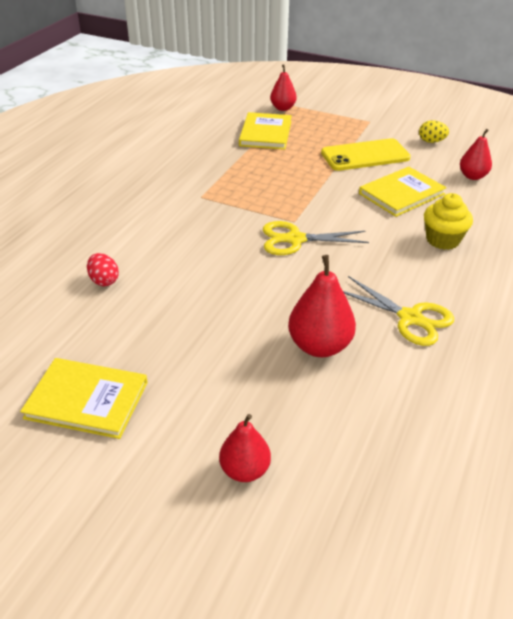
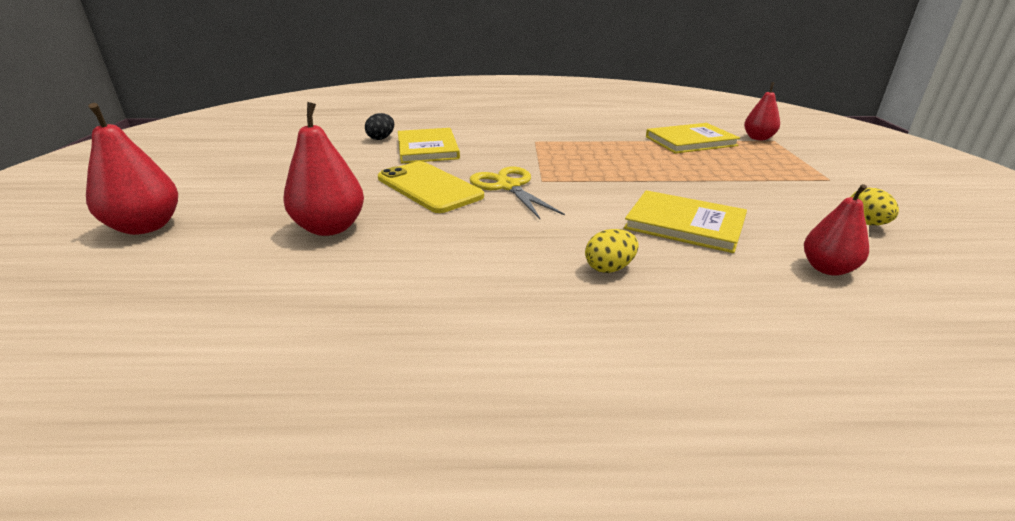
camera: 65 degrees right, 10 degrees down
(87, 400) = (236, 162): yellow book -> yellow book (427, 148)
(104, 281) = (381, 138): red egg -> black egg
(245, 470) = (146, 227): red pear -> red pear, size x1.54
(365, 155) = (738, 190): yellow phone -> yellow phone (429, 187)
(410, 318) = (408, 270): yellow scissors -> none
(443, 240) = (609, 268): yellow cupcake -> yellow egg

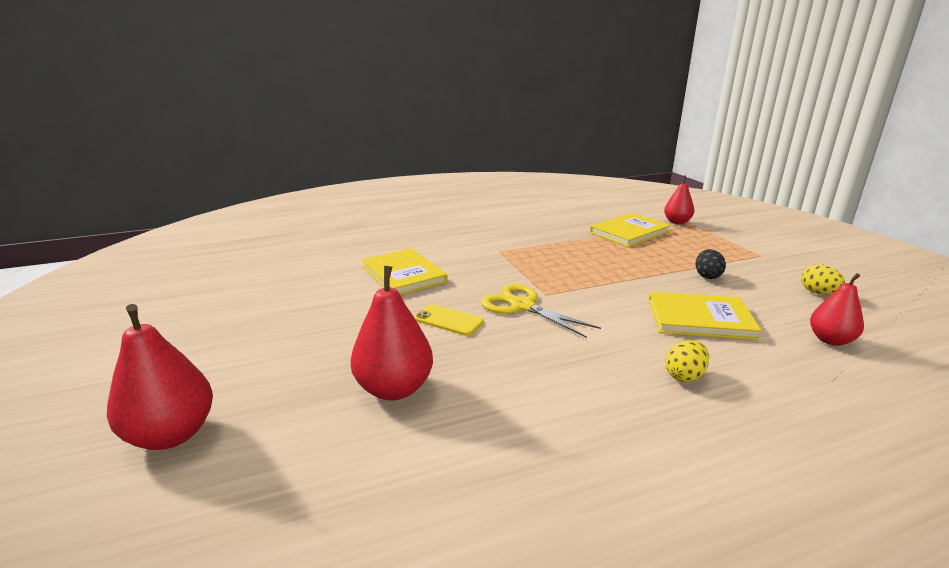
camera: 20 degrees left, 5 degrees down
(381, 138) = (343, 269): black egg -> black egg (707, 276)
(429, 187) = (448, 320): yellow phone -> yellow phone, size x0.56

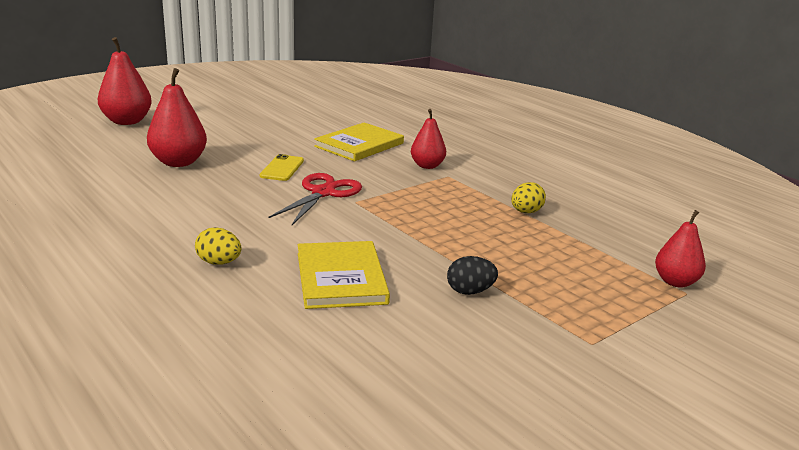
camera: 70 degrees right, 0 degrees up
(522, 306) = (323, 193): yellow scissors -> red scissors
(629, 232) = (585, 244): yellow book -> none
(818, 293) = (473, 374): yellow egg -> yellow egg (526, 212)
(830, 340) = (324, 358): red pear -> red pear (427, 166)

